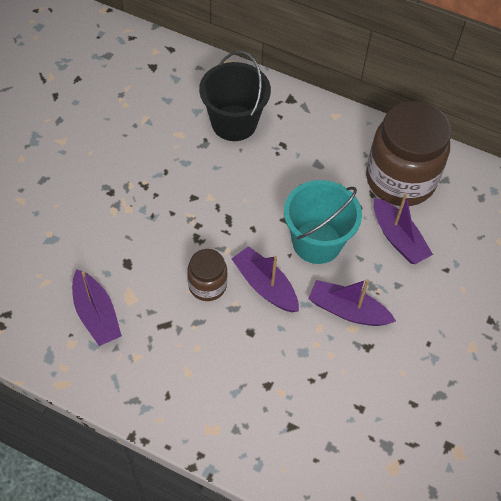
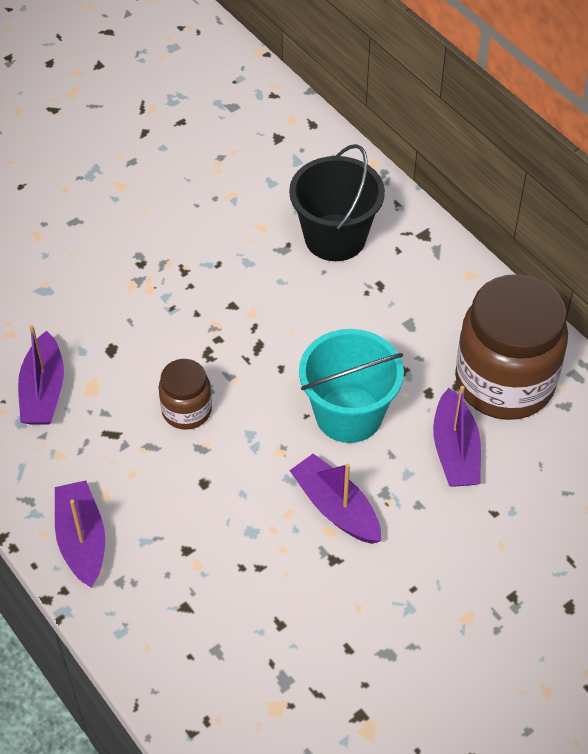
camera: 30 degrees right, 5 degrees down
(265, 286) = (254, 438): purple boat -> purple boat (82, 540)

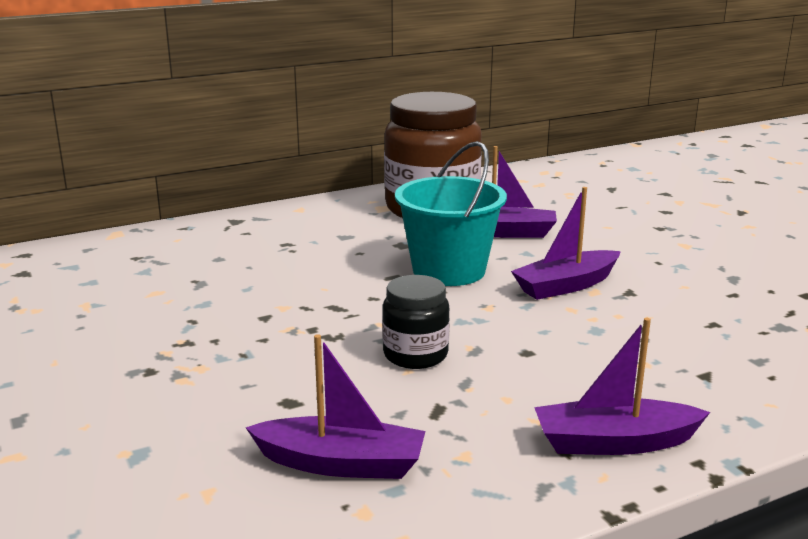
camera: 80 degrees left, 30 degrees down
(186, 410) = (415, 355): brown jar -> black jar
(335, 238) = (205, 257): black bucket -> none

